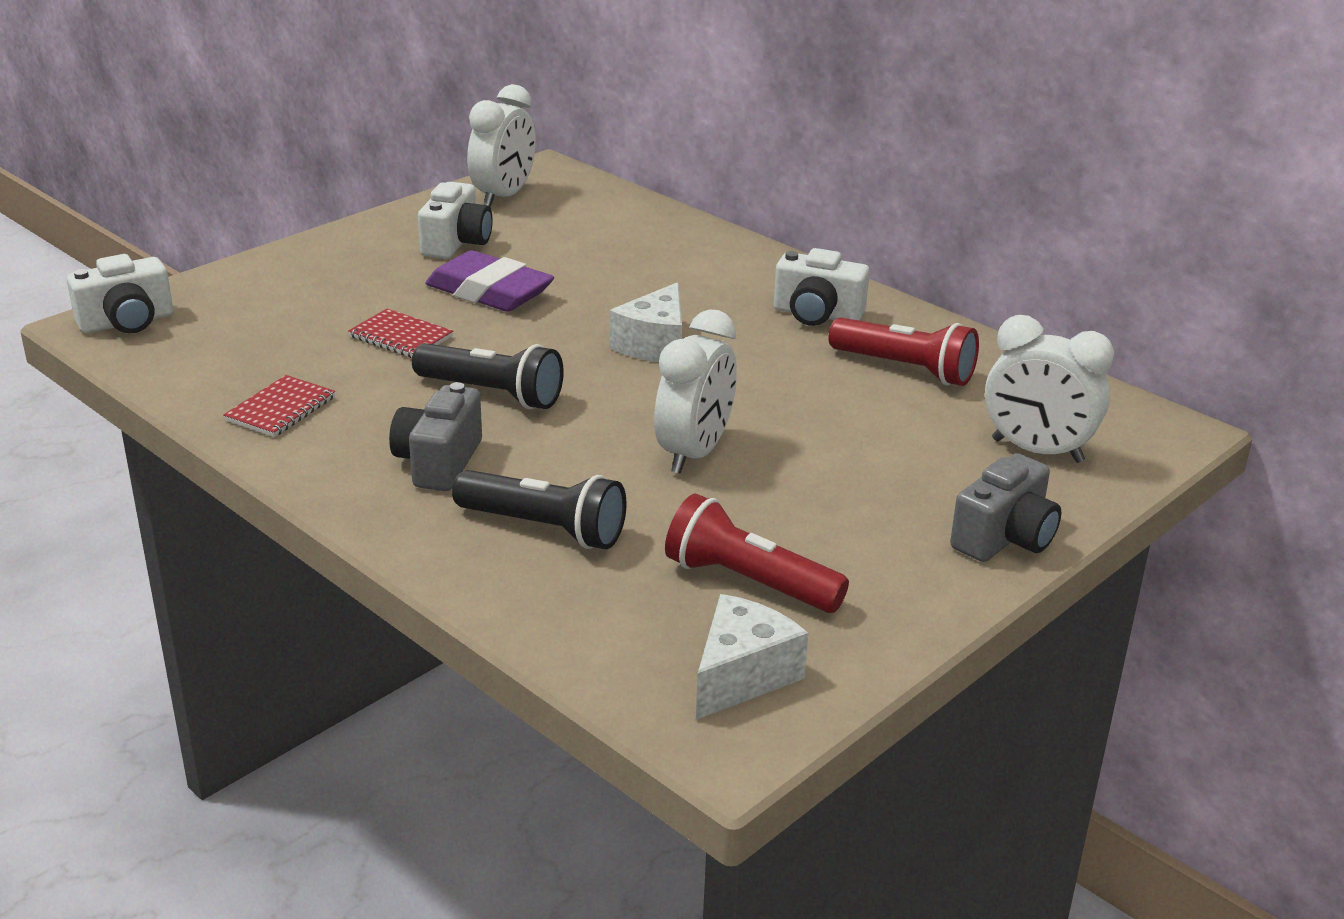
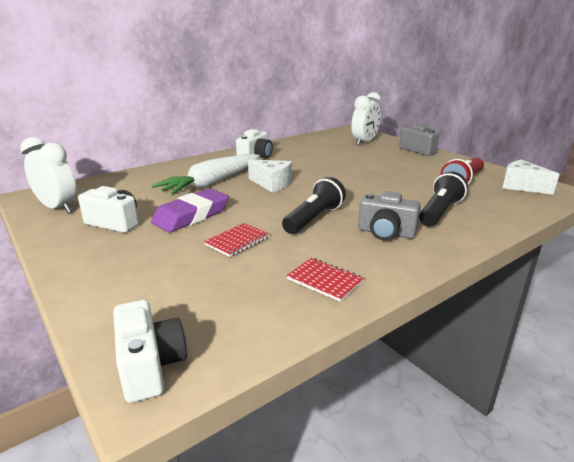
camera: 80 degrees left, 5 degrees down
(643, 289) = (213, 183): none -> white carrot
(694, 453) = (370, 183): white clock -> none
(906, 369) = (305, 150): red flashlight -> none

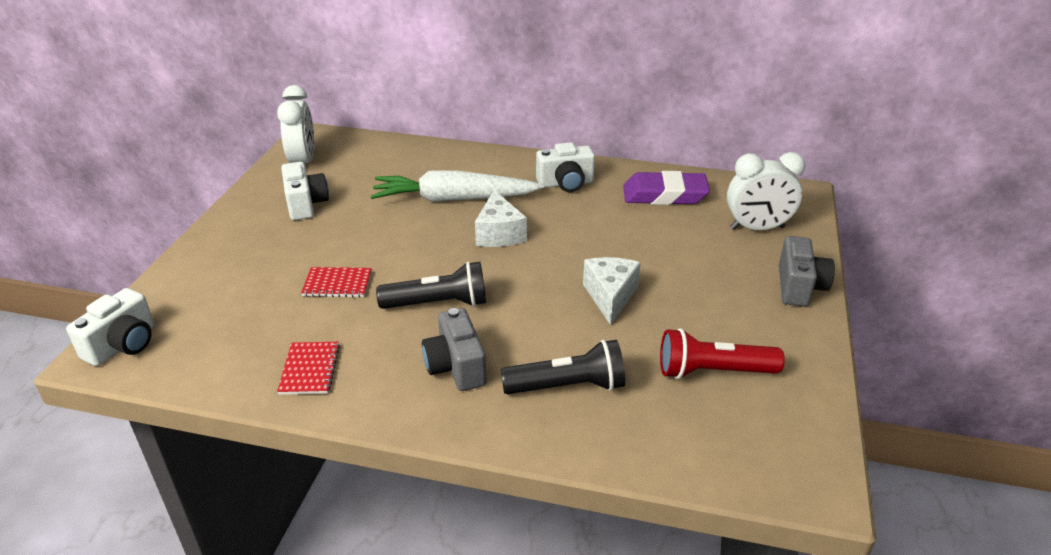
camera: 50 degrees right, 10 degrees up
(191, 216) = (362, 232): purple eraser -> purple eraser (664, 195)
(521, 186) = (775, 436): white cheese -> white cheese (610, 297)

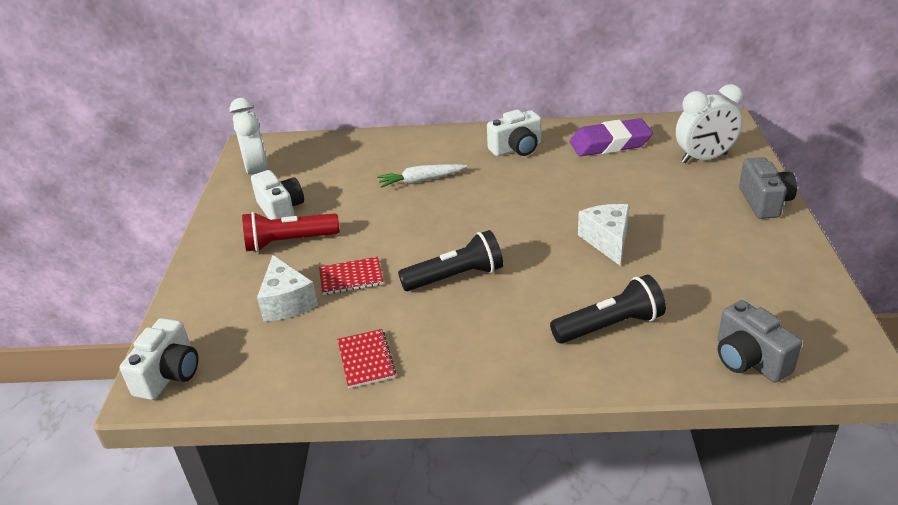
camera: 10 degrees left, 0 degrees up
(454, 199) = (421, 180): white carrot -> white carrot, size x0.56
(456, 367) = (501, 329): grey camera -> grey camera (749, 360)
(499, 234) = (479, 204): white cheese -> white cheese (287, 302)
(713, 372) = (728, 288): red flashlight -> red flashlight (289, 242)

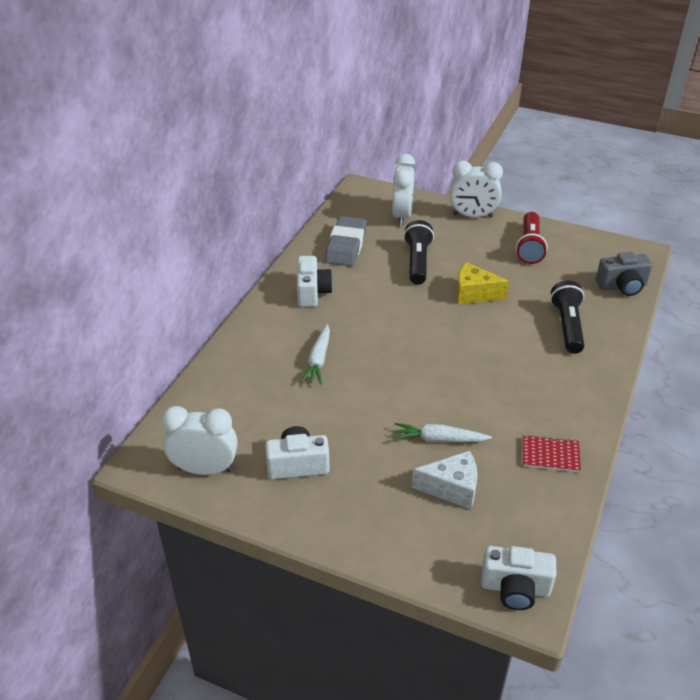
camera: 70 degrees left, 5 degrees up
(169, 374) = (515, 588): white camera -> white camera turned 150 degrees clockwise
(289, 242) = (358, 469): red flashlight -> red flashlight (530, 246)
(351, 277) = (439, 439): red notebook -> white carrot
(455, 277) = (473, 379): black flashlight -> black flashlight (417, 262)
(607, 241) = (474, 294): white cheese -> yellow cheese
(610, 143) = (346, 246): purple eraser -> grey eraser
(764, 202) = (472, 216): grey camera -> white clock

